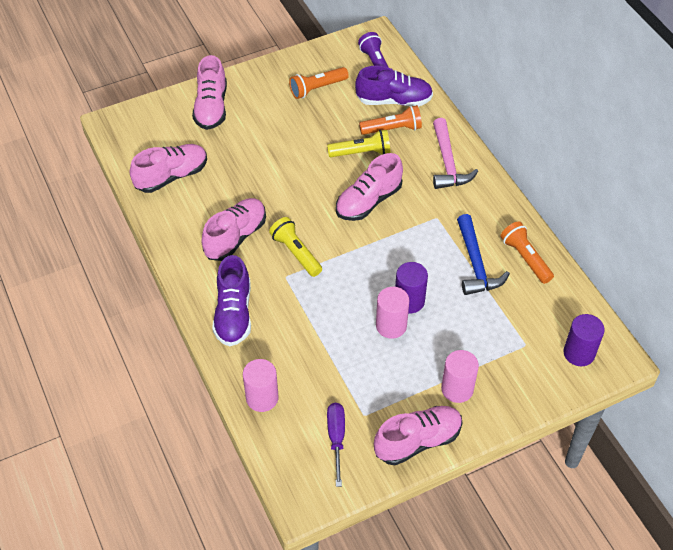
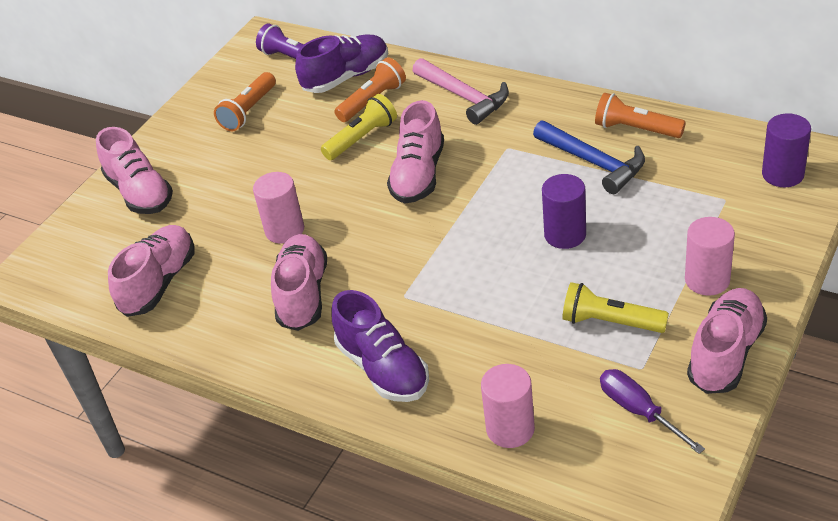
camera: 30 degrees left, 10 degrees down
(296, 253) = (391, 267): yellow flashlight -> yellow flashlight (610, 322)
(391, 326) = (572, 268): pink cylinder -> pink cylinder (284, 230)

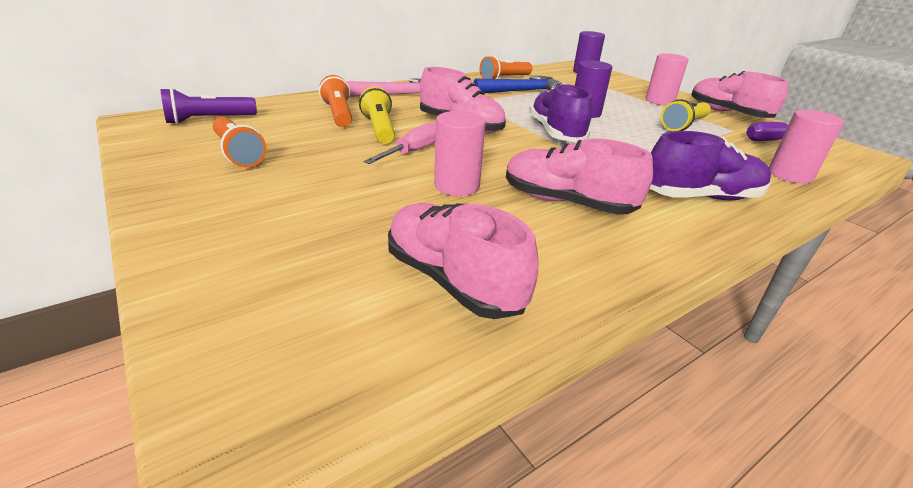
camera: 70 degrees left, 10 degrees down
(140, 193) = (244, 246): pink shoe -> none
(329, 180) = (413, 152): none -> pink screwdriver
(346, 77) = (287, 113): purple shoe -> purple shoe (556, 133)

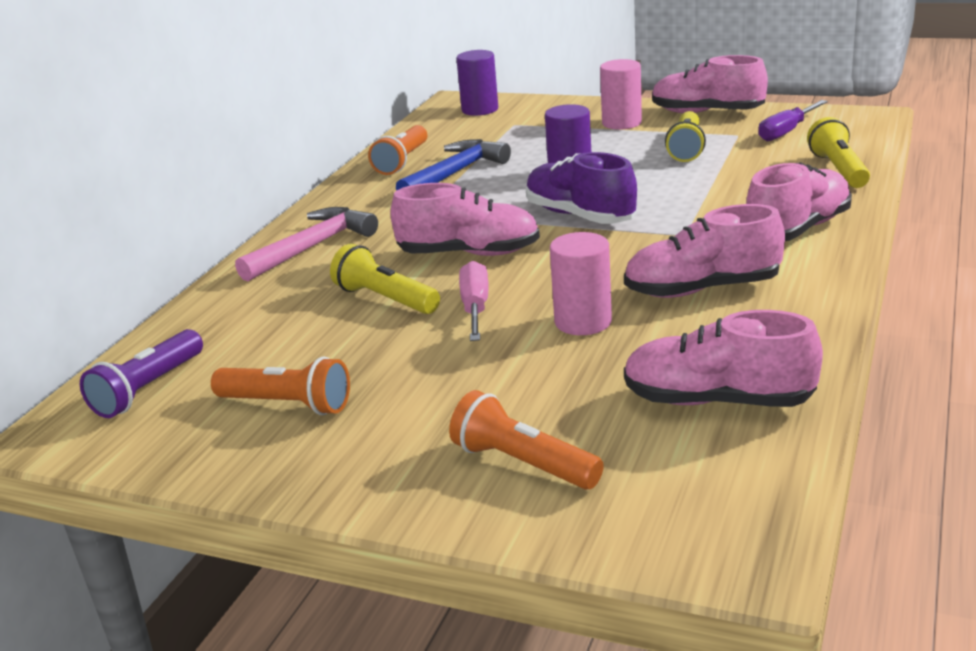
camera: 30 degrees left, 5 degrees down
(338, 114) = (299, 304): orange flashlight -> orange flashlight (523, 464)
(700, 197) = (797, 229): purple shoe -> pink shoe
(790, 175) = (838, 170): pink cylinder -> yellow flashlight

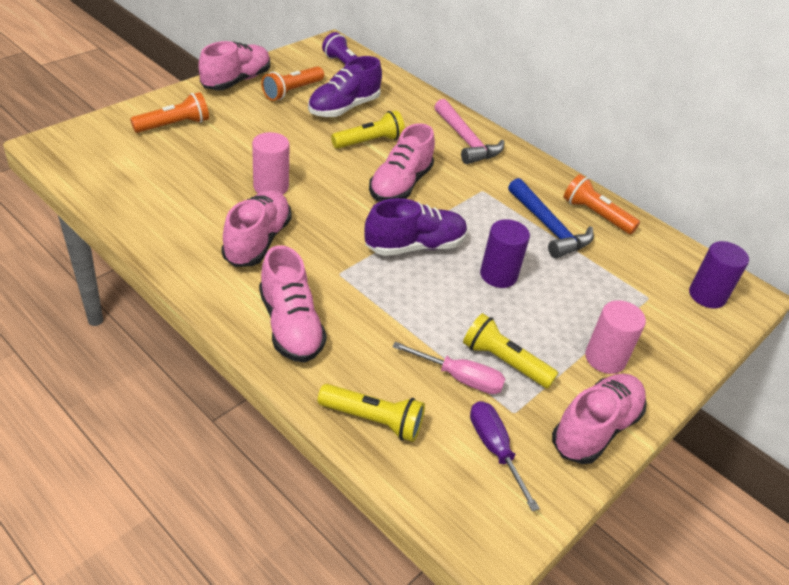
camera: 105 degrees right, 15 degrees up
(302, 346) = (344, 108): none -> purple shoe
(475, 308) = (327, 162): pink screwdriver -> pink screwdriver (459, 378)
(718, 401) = (149, 189): pink shoe -> pink shoe (236, 81)

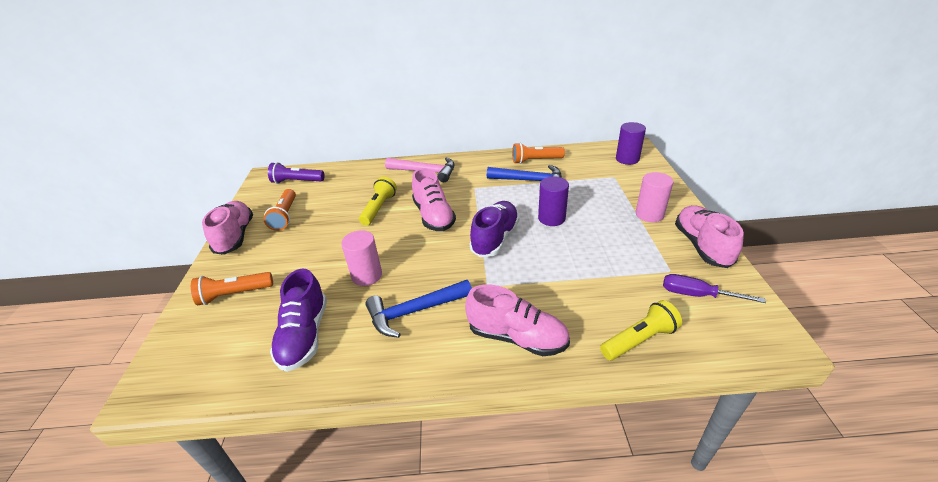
camera: 40 degrees left, 5 degrees down
(174, 125) = (234, 294): orange flashlight -> orange flashlight turned 120 degrees counterclockwise
(257, 241) = (414, 311): pink shoe -> blue hammer
(344, 108) = (333, 202): purple shoe -> purple shoe (304, 335)
(459, 378) = (627, 279): pink screwdriver -> none
(504, 362) = (626, 253): yellow flashlight -> none

